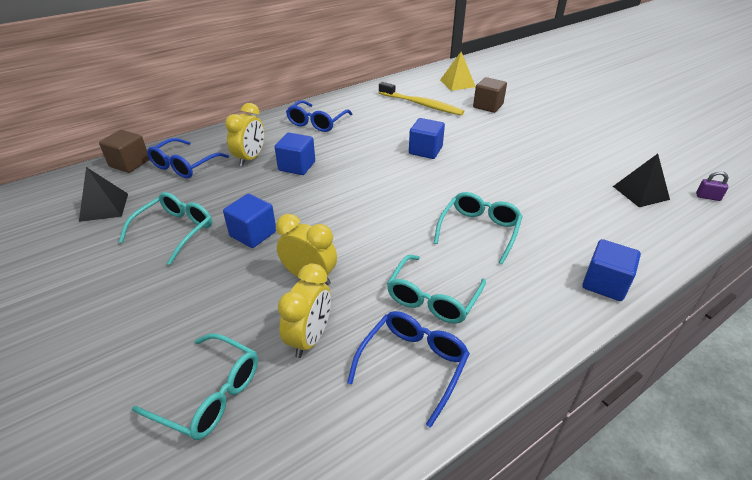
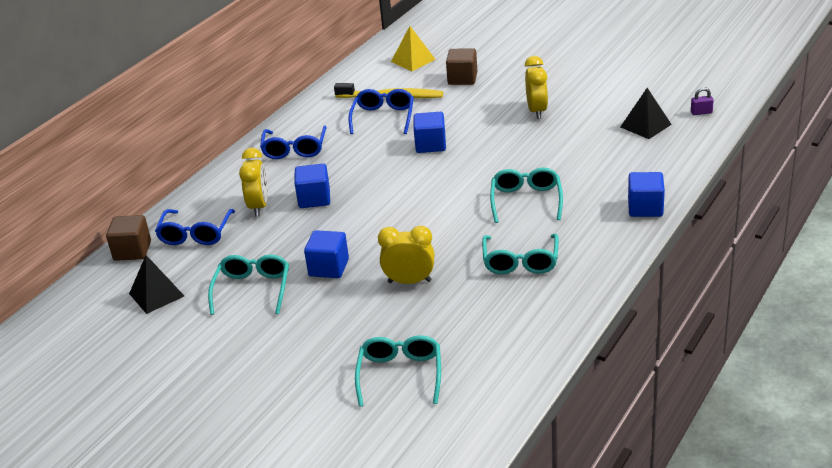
camera: 20 degrees left, 5 degrees down
(209, 394) = (400, 375): turquoise glasses -> turquoise glasses turned 90 degrees counterclockwise
(310, 338) = (445, 319): yellow clock -> yellow clock (537, 111)
(413, 365) = (534, 307): blue glasses -> blue glasses (383, 117)

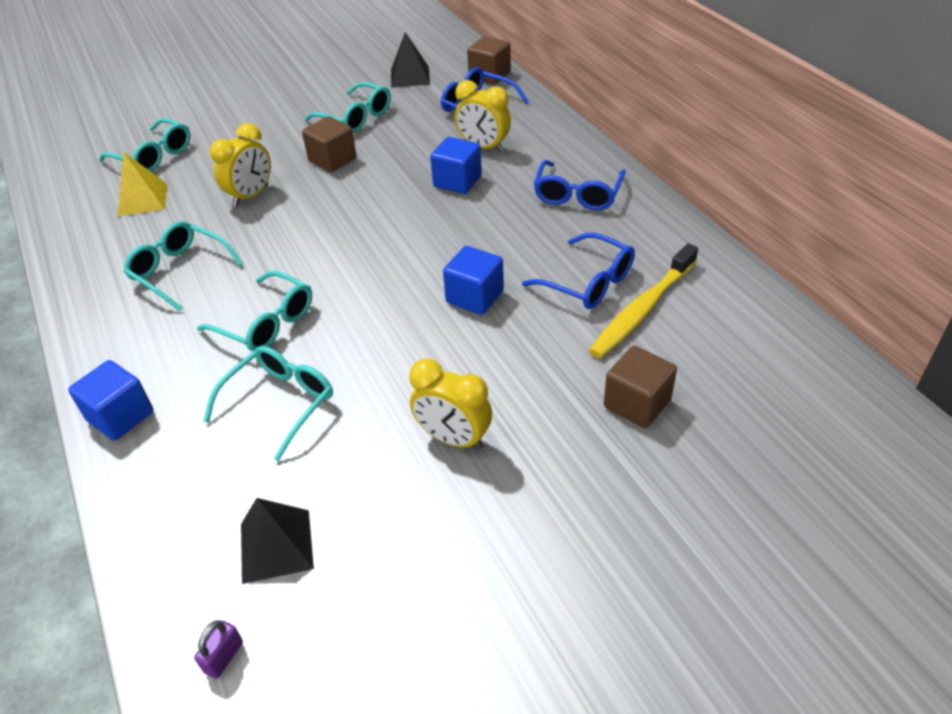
camera: 120 degrees right, 10 degrees up
(294, 149) = (577, 195): blue glasses -> blue glasses turned 105 degrees counterclockwise
(329, 268) = (332, 160): blue cube -> brown cube
(413, 60) = (752, 374): yellow pyramid -> yellow pyramid (142, 199)
(575, 165) = (280, 403): none -> turquoise glasses

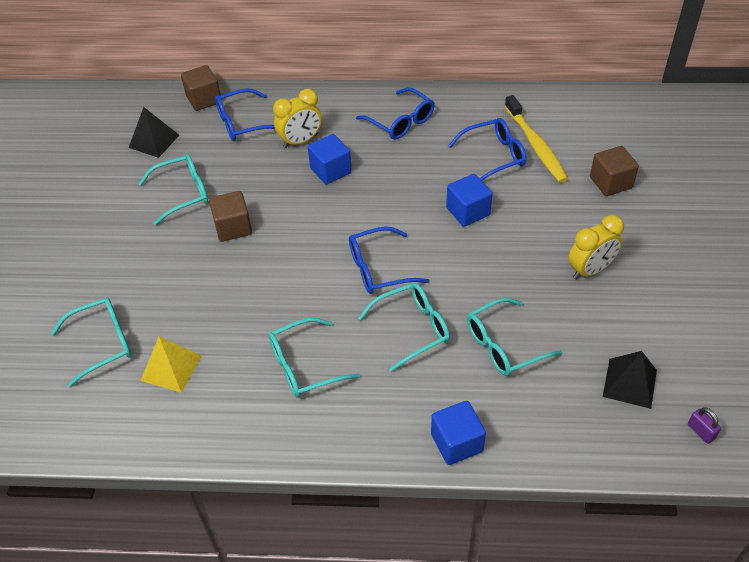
camera: 60 degrees left, 5 degrees up
(251, 196) = (237, 292): yellow clock -> none
(280, 403) = (504, 345): turquoise glasses -> turquoise glasses turned 90 degrees counterclockwise
(338, 267) = (379, 269): none -> blue glasses

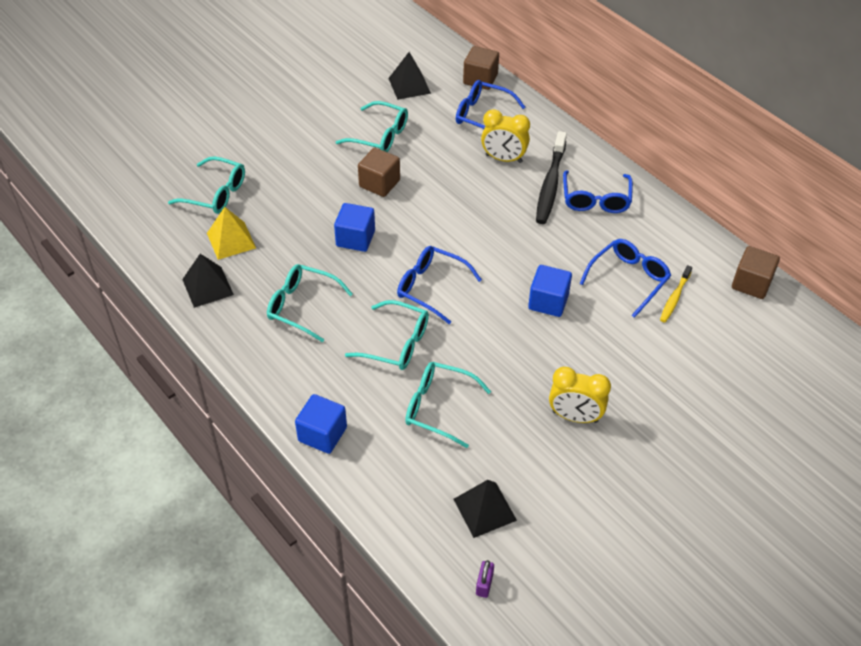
camera: 45 degrees right, 0 degrees up
(204, 421) = (207, 287): none -> black pyramid
(330, 170) = (494, 196): blue cube -> blue cube (355, 238)
(357, 134) = (550, 184): none -> black toothbrush
(494, 156) = (628, 279): blue glasses -> blue glasses turned 75 degrees counterclockwise
(535, 145) = (674, 298): yellow toothbrush -> yellow toothbrush, size x0.57
(610, 183) = (691, 373): brown cube -> brown cube (751, 283)

